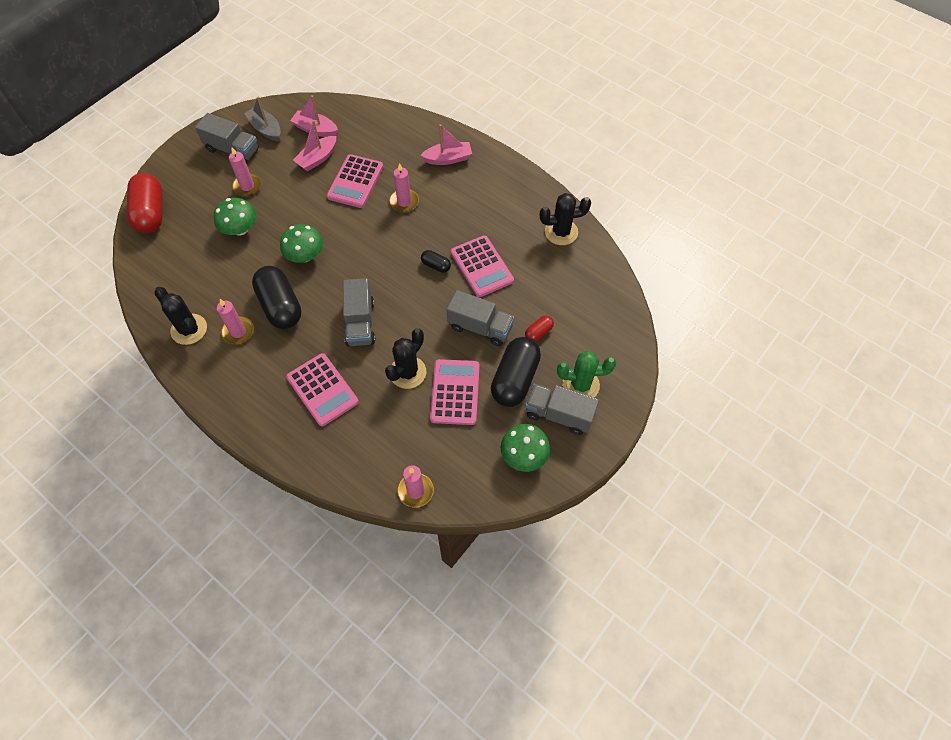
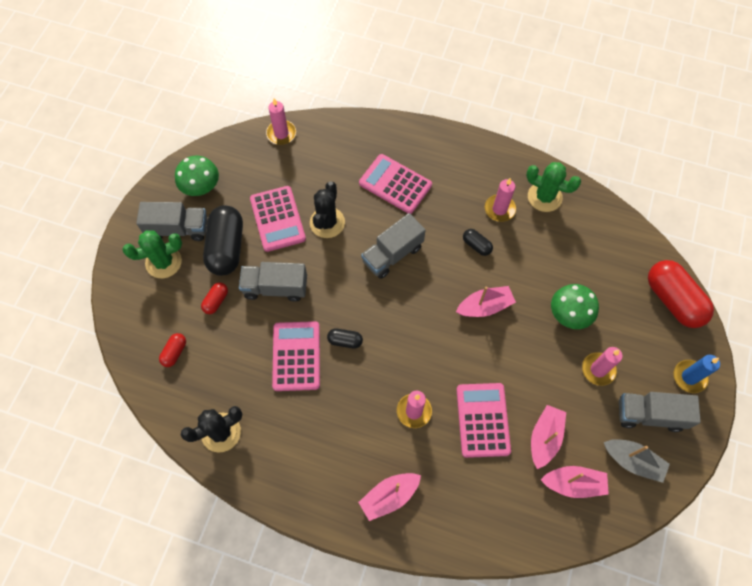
camera: 160 degrees right, 5 degrees up
(184, 162) = (689, 377): none -> blue candle
(189, 329) = (544, 197): black cactus -> green cactus
(280, 306) = (476, 245): black capsule -> black capsule, size x0.47
(305, 255) = (485, 306): green mushroom -> pink boat
(360, 323) = (392, 254): grey truck -> grey truck turned 105 degrees counterclockwise
(481, 266) = (296, 356): pink calculator -> pink calculator turned 45 degrees clockwise
(586, 301) = (175, 352): none -> red capsule

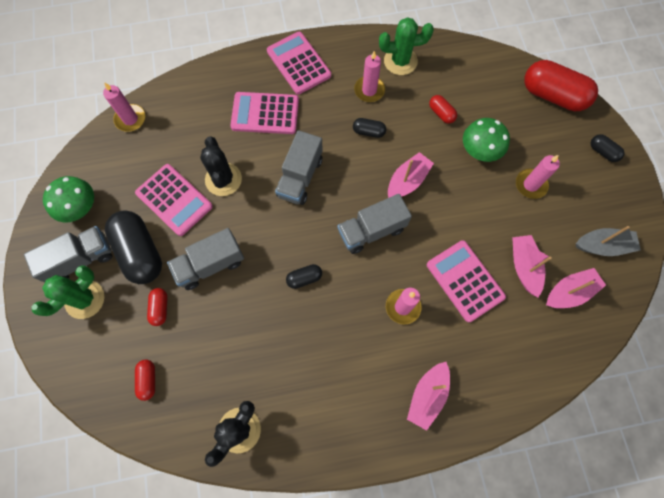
camera: 30 degrees left, 5 degrees up
(296, 356) = (268, 317): pink calculator -> pink calculator (299, 63)
(553, 262) = (441, 113): none -> red capsule
(649, 414) = (592, 200): grey truck -> grey truck (371, 230)
(689, 377) = (603, 152): blue candle -> black capsule

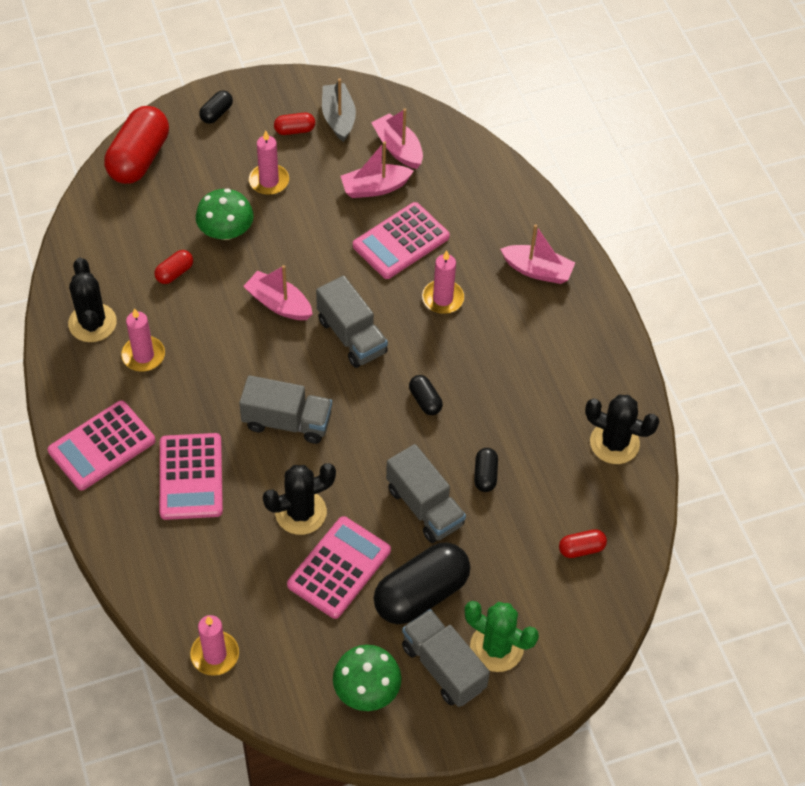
camera: 100 degrees left, 15 degrees down
(160, 308) = (491, 554): red capsule -> red capsule (294, 130)
(368, 132) = (210, 351): black capsule -> black capsule (485, 475)
(400, 61) = (92, 323): green cactus -> black cactus

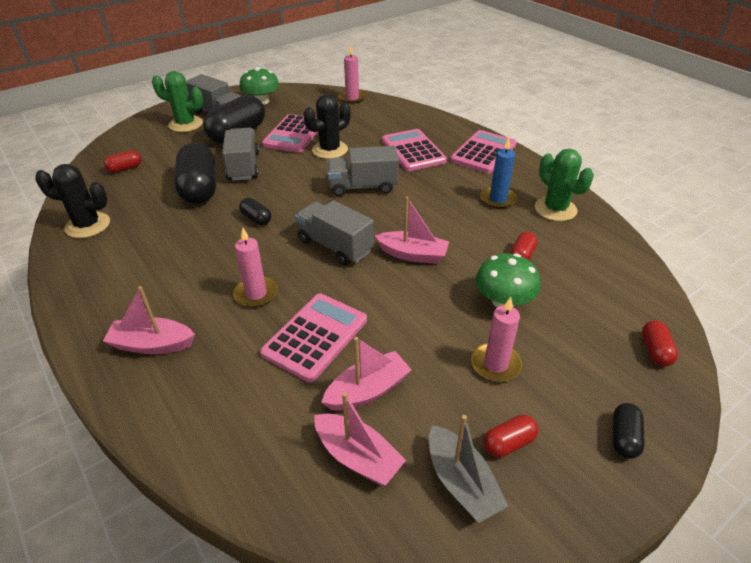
camera: 165 degrees right, 15 degrees down
(92, 323) = (555, 209): black cactus -> green cactus
(139, 158) = (655, 351): red capsule -> red capsule, size x0.47
(143, 355) = (498, 199): pink candle -> blue candle
(424, 507) = (243, 167): grey truck -> grey truck turned 45 degrees clockwise
(485, 475) = (199, 189): black capsule -> black capsule, size x2.15

